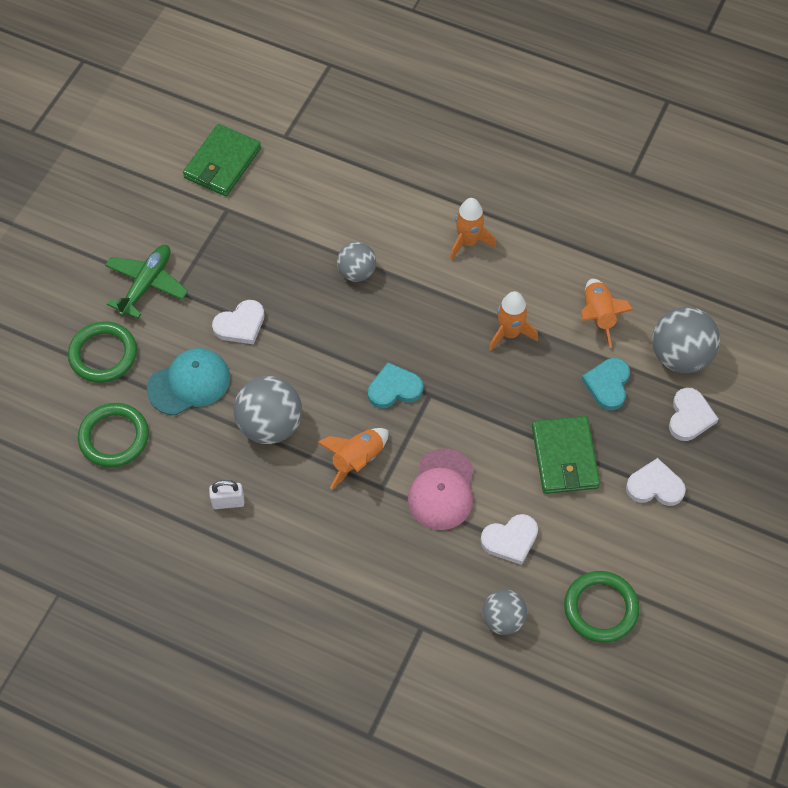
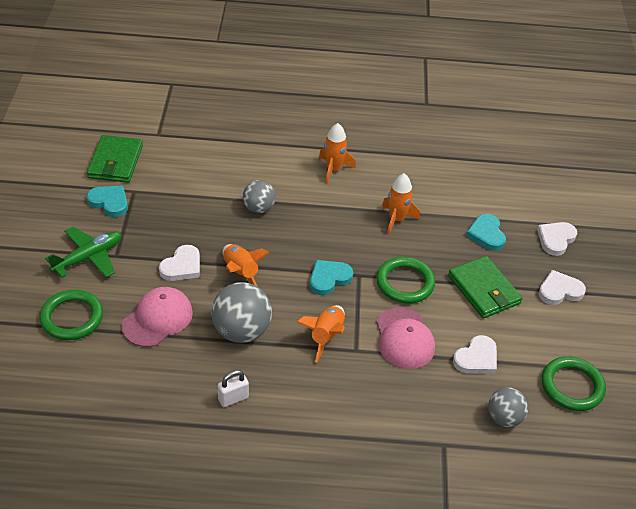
camera: 25 degrees left, 15 degrees down
(114, 437) = (109, 377): green ring -> green ring (405, 283)
(147, 284) = (88, 257): green plane -> green plane turned 45 degrees clockwise
(189, 383) = (157, 319): turquoise cap -> pink cap
(195, 217) = (109, 202): none -> turquoise heart
(598, 316) = (454, 193): orange rocket -> orange rocket (240, 273)
(680, 356) = (525, 203): grey ball -> none
(690, 417) = (556, 239): white heart -> white heart turned 135 degrees counterclockwise

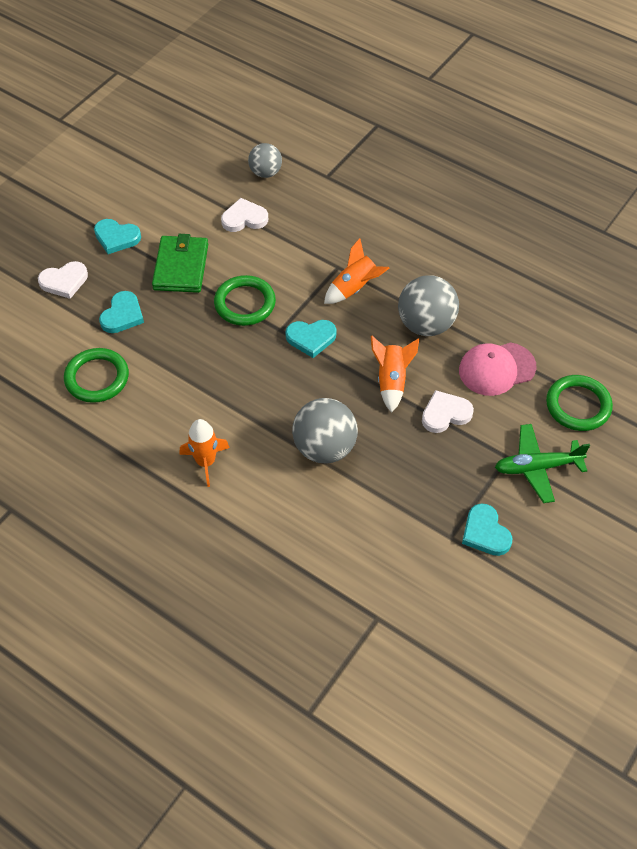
camera: 145 degrees left, 10 degrees up
(115, 162) = (452, 594): green wallet -> none
(233, 398) = (466, 273): white padlock -> none
(259, 208) = (324, 448): grey ball -> grey ball, size x1.61
(396, 219) = (193, 369): orange rocket -> none
(404, 338) = (289, 258): pink cap -> none
(559, 291) = (116, 237): white heart -> turquoise heart
(572, 386) = (191, 170): green ring -> green ring (97, 378)

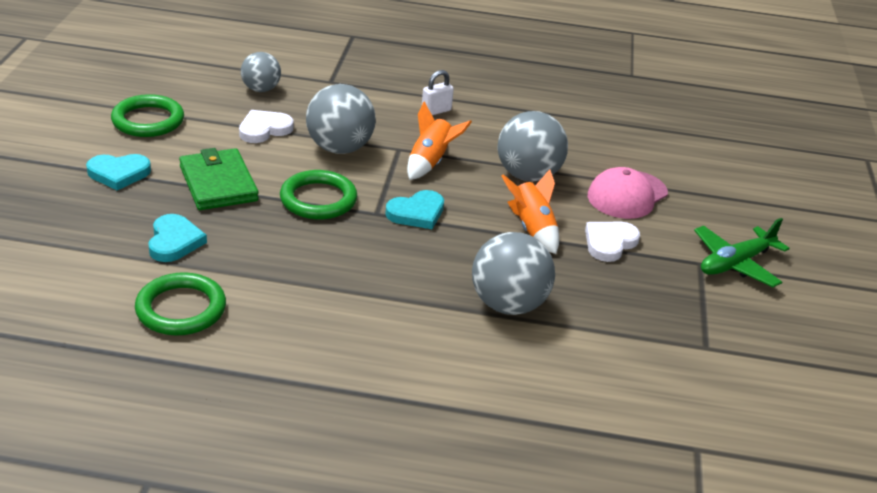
camera: 30 degrees left, 20 degrees down
(64, 281) = (75, 226): white heart -> none
(205, 462) = (380, 356): orange rocket -> none
(291, 254) = (339, 148): none -> grey ball
(394, 232) = (436, 111): none -> white padlock
(485, 533) = (737, 333): turquoise heart -> none
(578, 405) = (727, 205): green ring -> green ring (148, 120)

